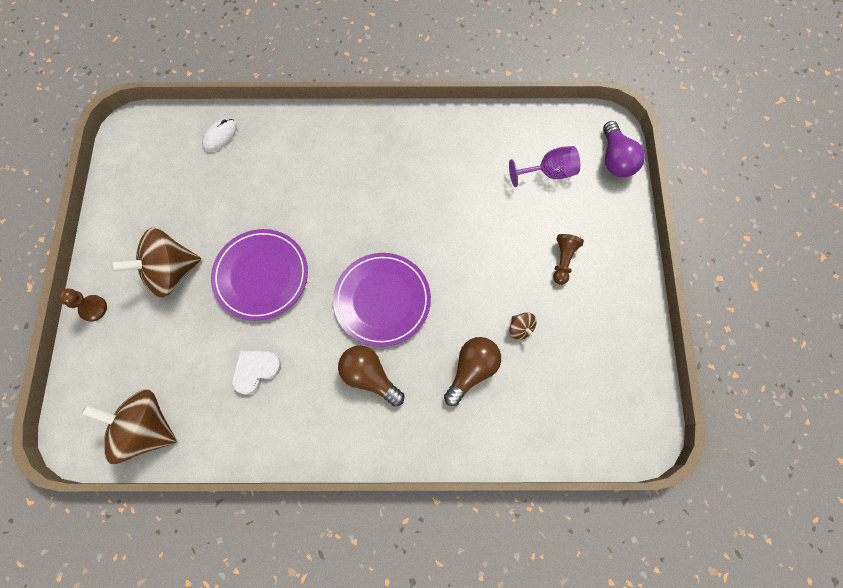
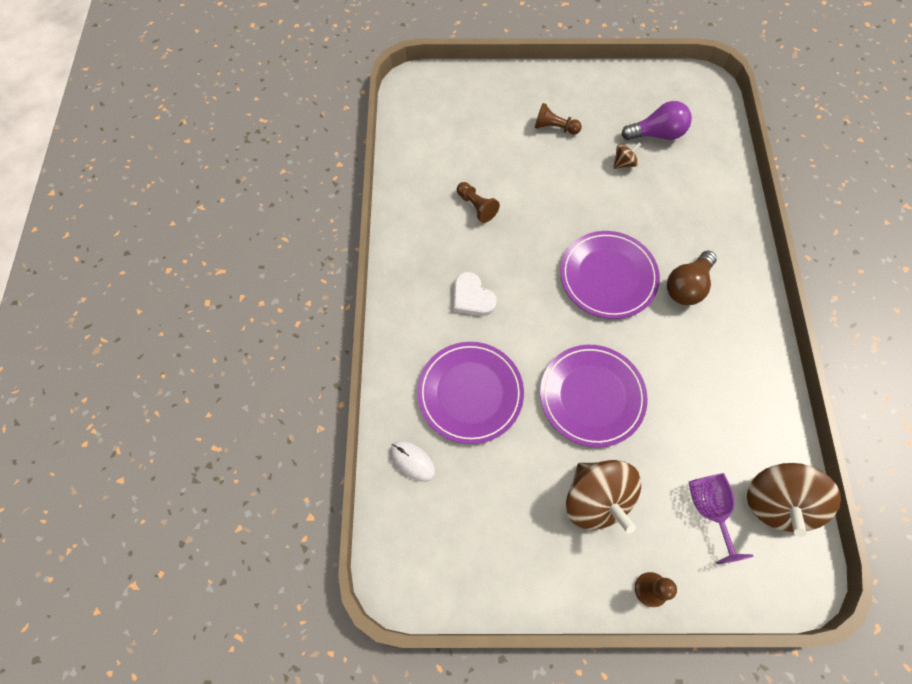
camera: 90 degrees left, 5 degrees down
(255, 370) = (697, 393): white heart -> white heart (472, 297)
(273, 178) = (470, 393): none -> purple plate
(461, 184) = (476, 206): none -> brown pawn
(472, 370) = (668, 202): brown light bulb -> none
(549, 172) = (462, 133): purple goblet -> purple goblet (709, 509)
(615, 159) = (447, 81): purple light bulb -> purple light bulb (657, 134)

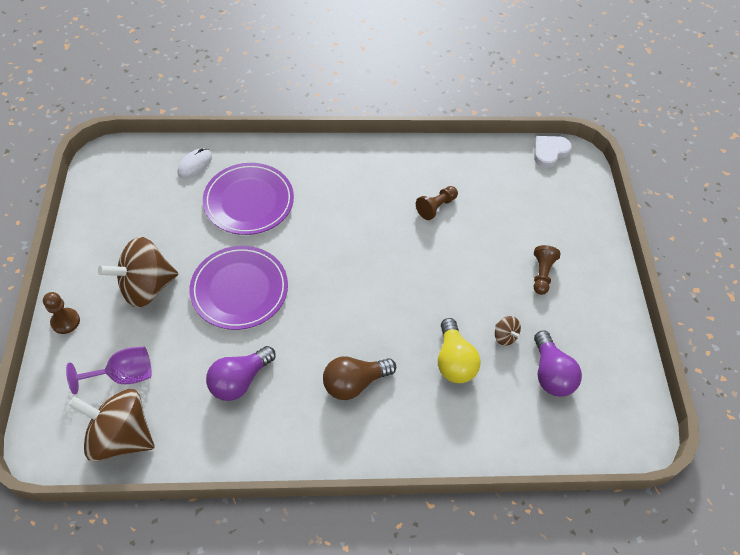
camera: 85 degrees right, 10 degrees down
(472, 297) = (339, 203): white heart -> white heart (549, 152)
(608, 276) = (364, 311): purple plate -> none
(653, 204) = (454, 361): none -> yellow light bulb
(687, 286) = (354, 383): brown light bulb -> brown light bulb turned 60 degrees counterclockwise
(698, 389) = (240, 380): none -> purple light bulb

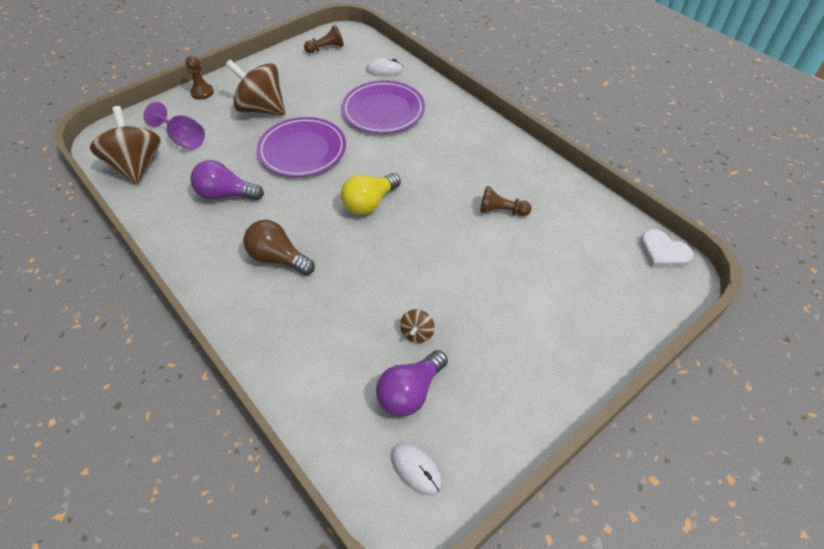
camera: 55 degrees right, 5 degrees down
(454, 361) = (357, 310): yellow light bulb -> yellow light bulb (369, 203)
(542, 274) = (515, 324): brown pawn -> brown pawn (326, 48)
(549, 152) = (663, 253): white heart -> white heart turned 150 degrees counterclockwise
(610, 409) = (416, 469): none -> white mouse

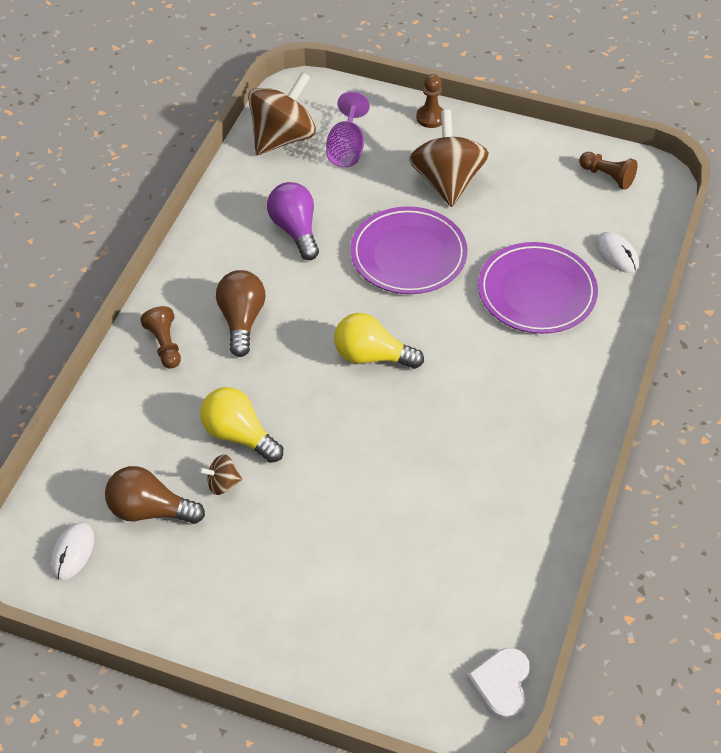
camera: 60 degrees right, 0 degrees up
(380, 304) = (239, 435): none -> yellow light bulb
(410, 392) = (150, 510): purple light bulb -> brown light bulb
(501, 211) = (451, 486): brown pawn -> brown pawn (165, 345)

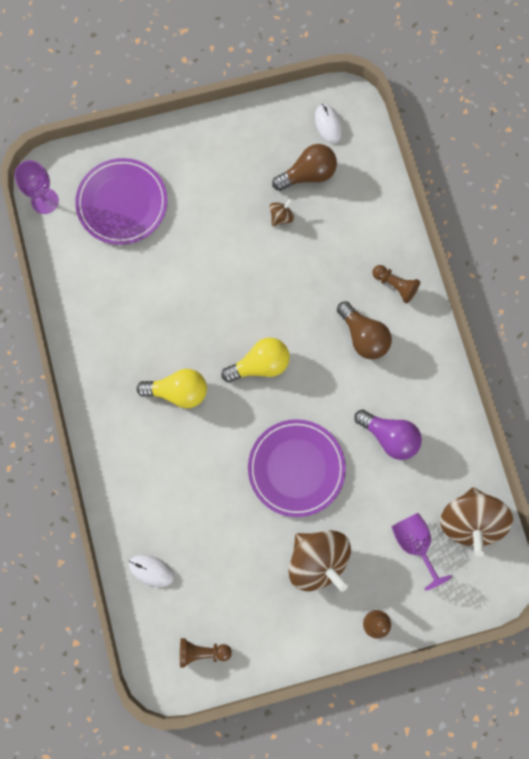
camera: 145 degrees right, 25 degrees up
(239, 435) = (297, 254): yellow light bulb -> yellow light bulb (178, 391)
(501, 685) = (45, 201): white heart -> purple goblet
(536, 292) = (187, 494): purple plate -> purple plate (122, 203)

